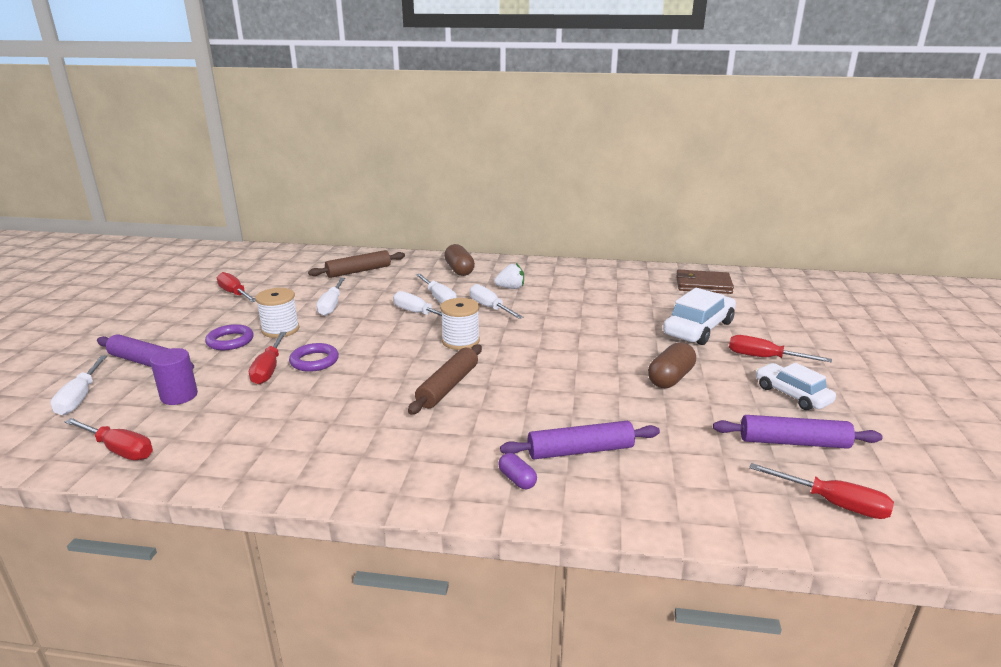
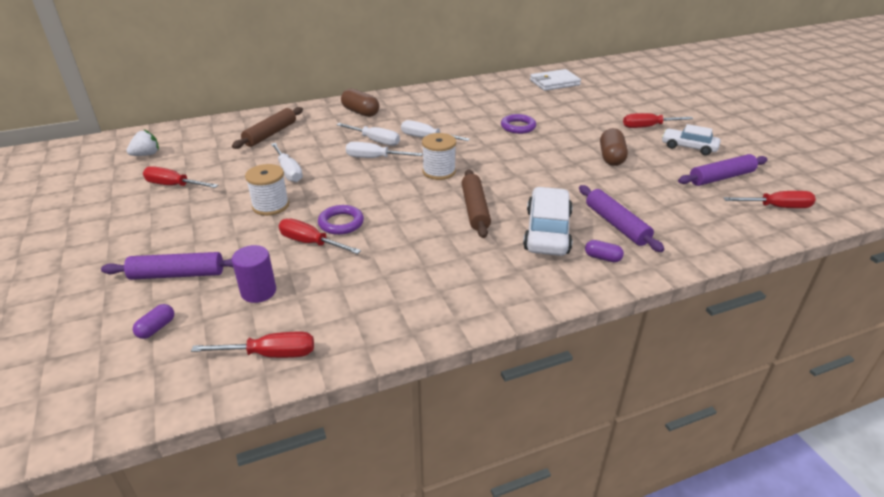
camera: 30 degrees left, 10 degrees up
(80, 398) = (156, 328): white screwdriver -> purple capsule
(230, 341) = (236, 230): purple ring -> purple ring (518, 127)
(268, 369) = (310, 243): red screwdriver -> red screwdriver turned 150 degrees clockwise
(510, 288) = (422, 118): white strawberry -> white strawberry (146, 154)
(580, 450) = (616, 224): purple rolling pin -> purple rolling pin turned 75 degrees counterclockwise
(698, 328) = (588, 116): white car -> white car (547, 231)
(703, 285) = (554, 83): brown wallet -> white wallet

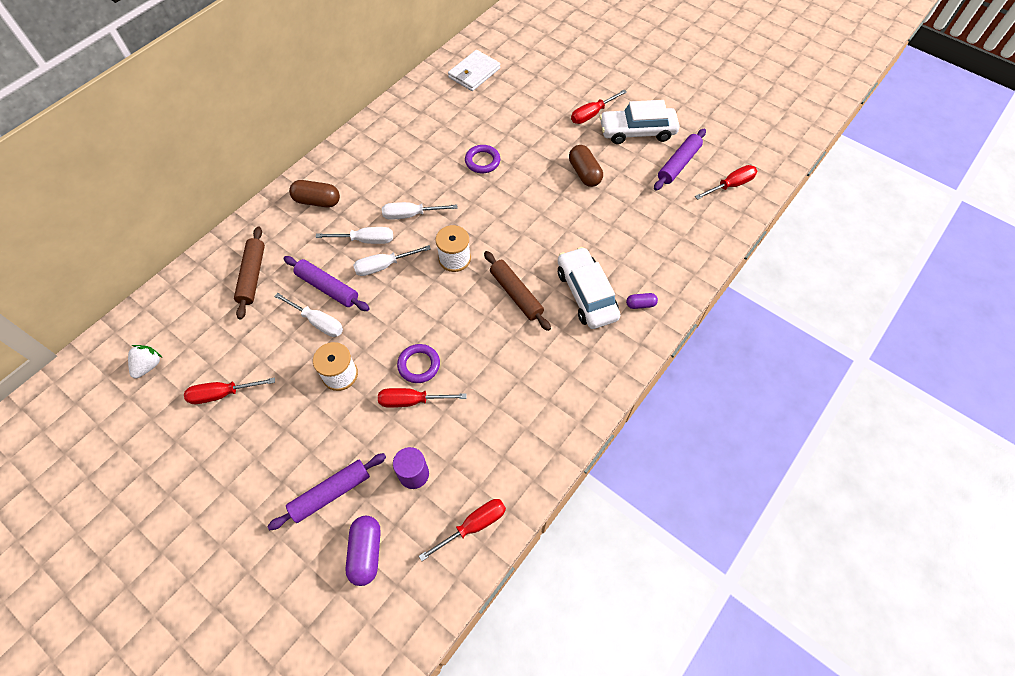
camera: 30 degrees left, 25 degrees up
(156, 328) = (366, 552): purple capsule -> purple capsule, size x1.76
(616, 224) = (631, 261): purple rolling pin -> purple rolling pin (327, 287)
(688, 147) = (637, 131): white car -> white car, size x1.53

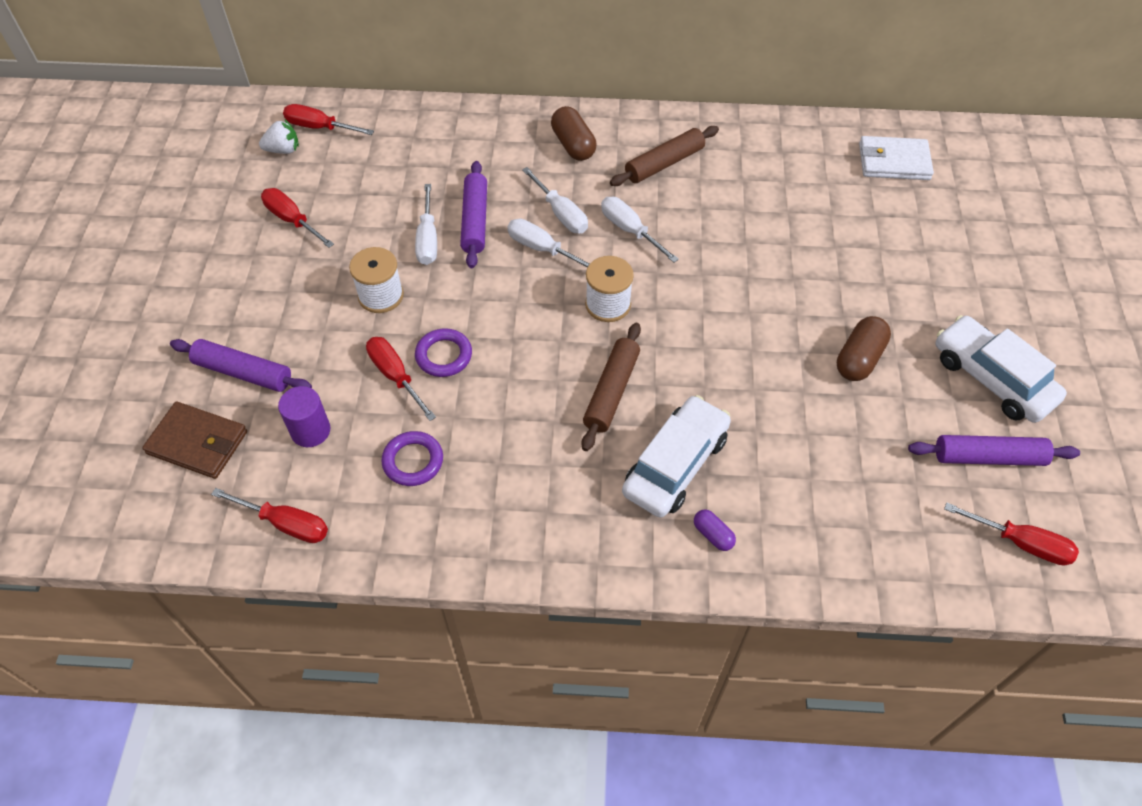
camera: 55 degrees right, 5 degrees down
(252, 276) = (439, 156): brown rolling pin -> brown rolling pin (664, 164)
(366, 552) = (198, 443): purple capsule -> brown wallet
(482, 161) = (770, 248): purple ring -> purple ring (413, 461)
(591, 114) = (963, 312): red screwdriver -> red screwdriver (319, 127)

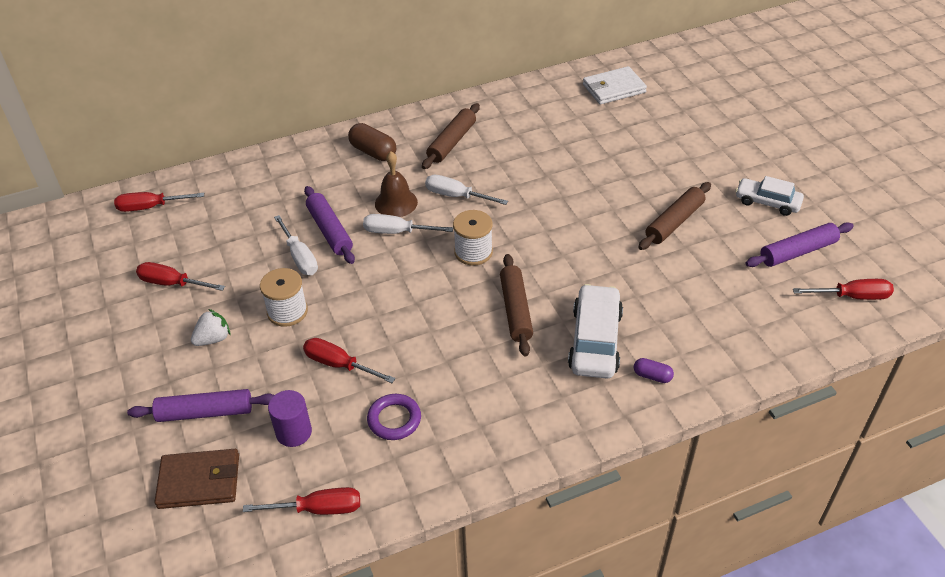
camera: 25 degrees left, 10 degrees down
(283, 150) = (129, 234): white strawberry -> white strawberry (213, 339)
(444, 355) = (369, 335): purple ring -> none
(561, 214) = (396, 203): white screwdriver -> brown bell
(859, 358) = (674, 222): brown capsule -> brown rolling pin
(992, 378) = (767, 202): white car -> white car, size x0.65

